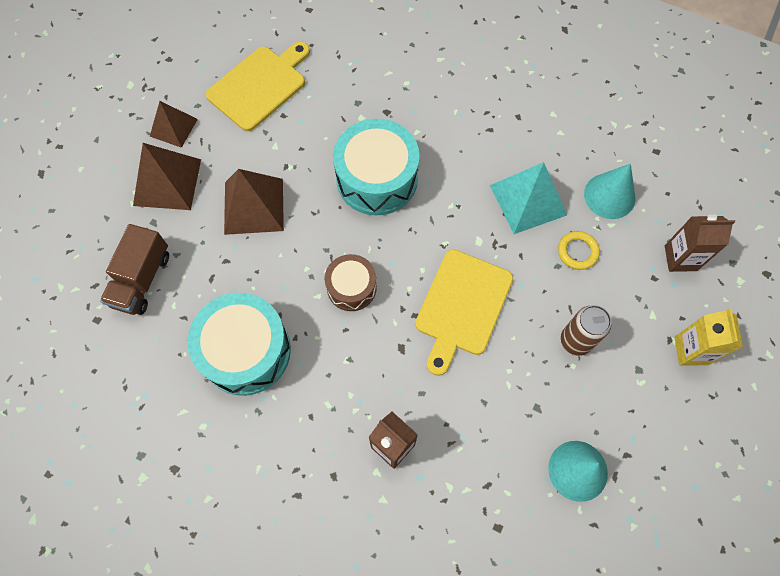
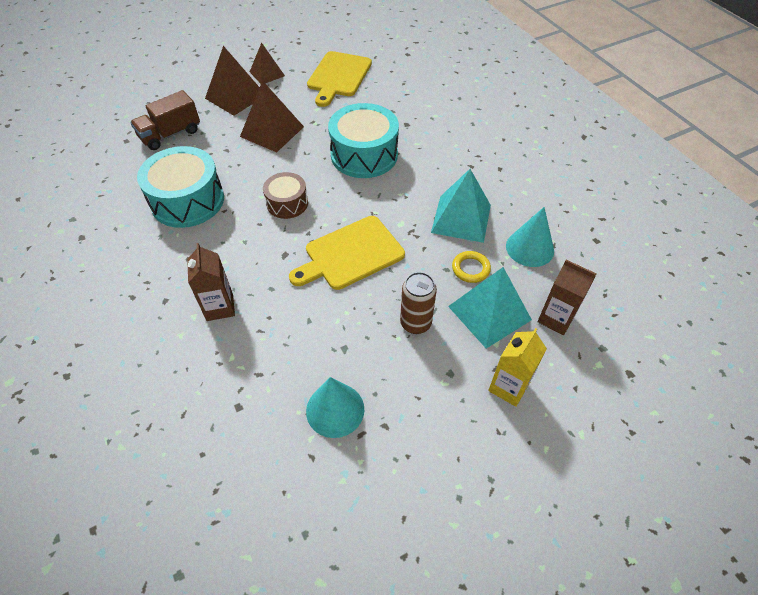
camera: 35 degrees right, 15 degrees down
(260, 86) = (338, 76): yellow cutting board -> yellow cutting board turned 120 degrees clockwise
(626, 288) = (489, 312): none -> turquoise pyramid

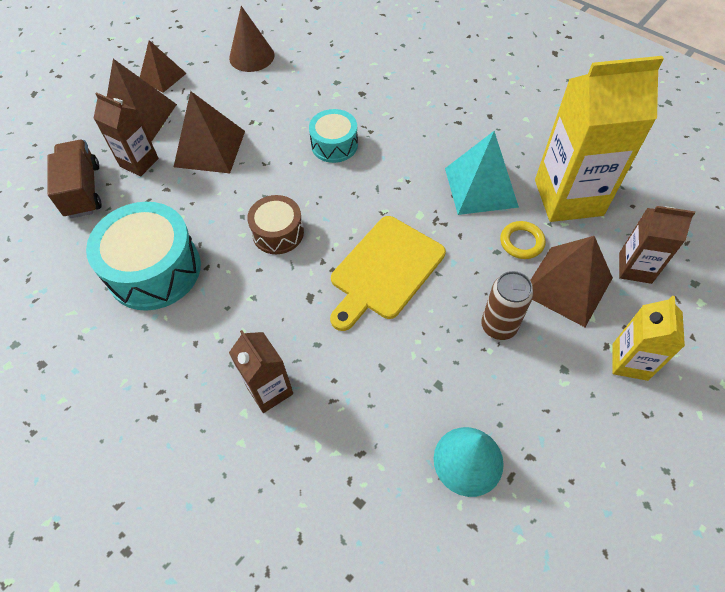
camera: 20 degrees left, 5 degrees up
(170, 134) = (83, 190): brown truck -> brown truck turned 135 degrees clockwise
(218, 127) = (139, 162): none -> brown carton
(338, 76) = (251, 56): yellow cutting board -> brown cone
(364, 155) = (334, 145): turquoise drum -> turquoise drum, size x0.57
(489, 312) = (567, 285): turquoise pyramid -> brown pyramid
(530, 248) = (568, 197): turquoise cone -> yellow carton

